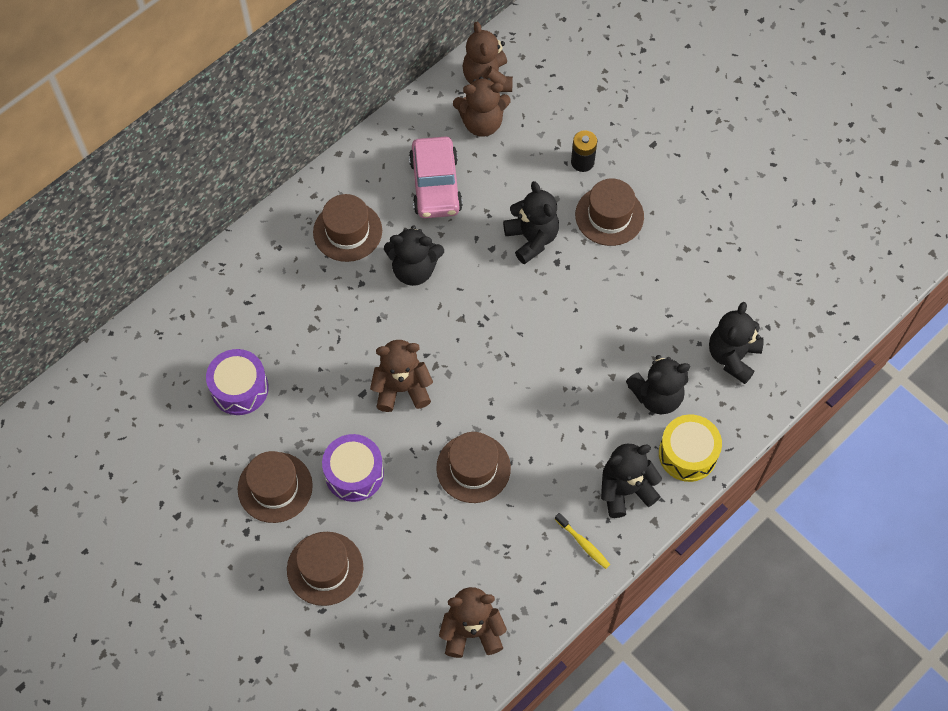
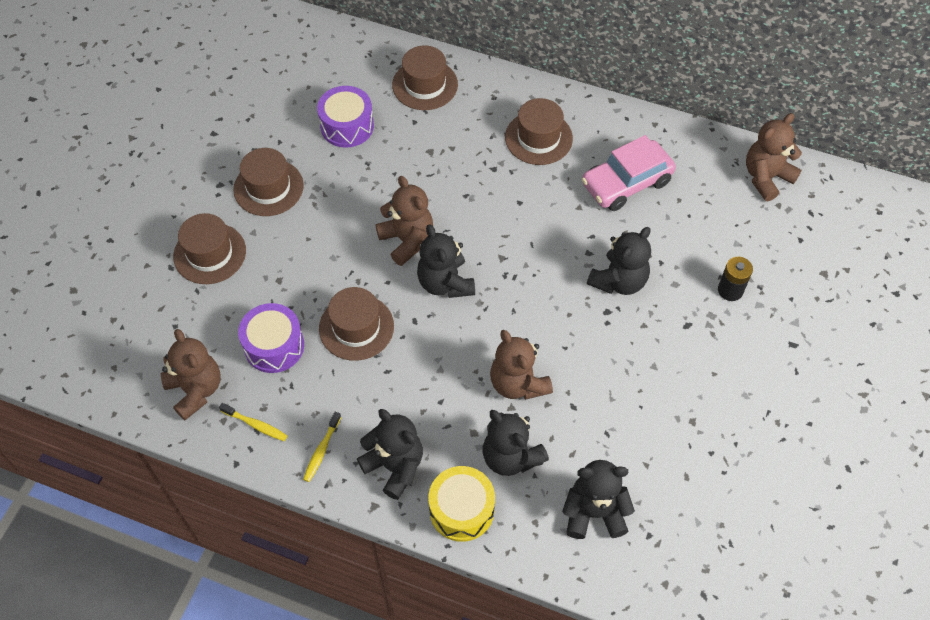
camera: 65 degrees right, 5 degrees down
(354, 473) = (307, 238): purple drum -> purple drum (274, 346)
(414, 269) = (530, 201): black teddy bear -> black teddy bear (445, 283)
(482, 123) = (716, 192): brown teddy bear -> brown teddy bear (518, 383)
(532, 590) = (256, 425): none -> yellow toothbrush
(609, 216) = (685, 337): brown hat -> brown hat (425, 85)

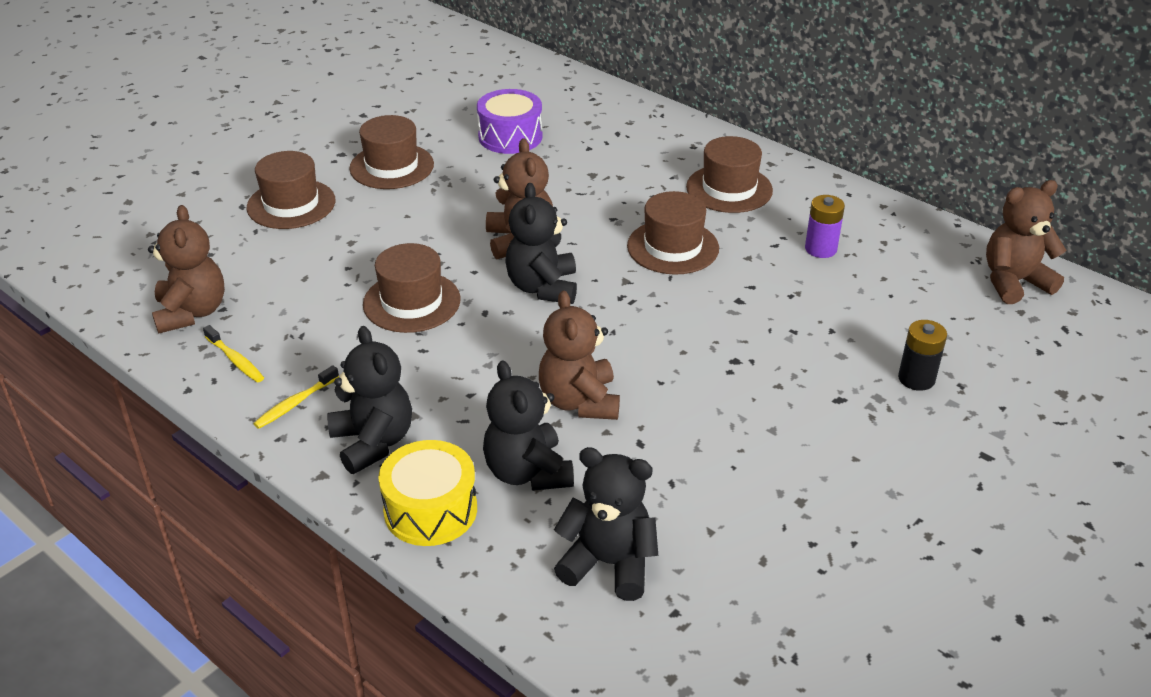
camera: 20 degrees right, 20 degrees down
(274, 346) = (306, 296): purple drum -> none
(425, 85) = (618, 122): brown hat -> brown hat (673, 247)
(619, 281) = (765, 335): black teddy bear -> none
(626, 183) = (820, 249): pink car -> purple battery

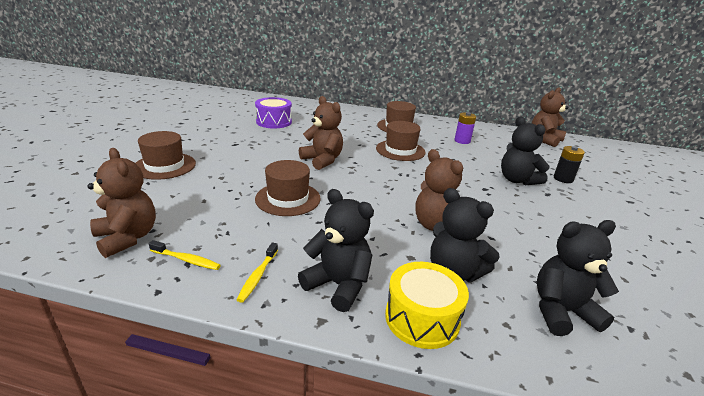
camera: 30 degrees left, 10 degrees down
(391, 166) = (217, 141): brown hat -> none
(543, 287) = (356, 177): black teddy bear -> black teddy bear (517, 180)

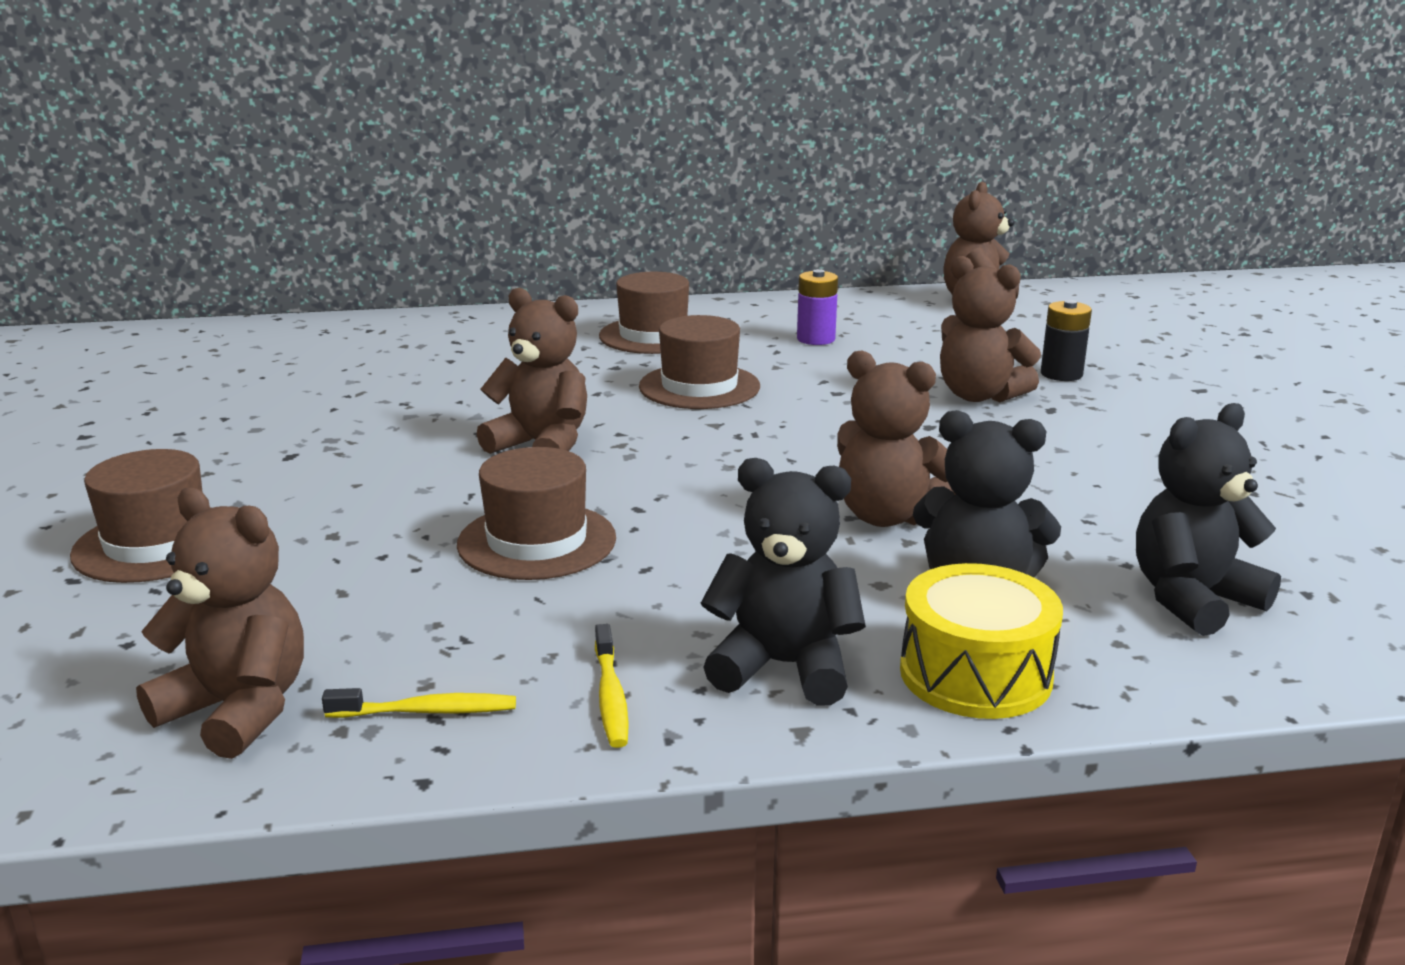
camera: 20 degrees left, 5 degrees down
(274, 122) = (339, 383): purple drum -> none
(517, 180) = (979, 396): black teddy bear -> brown teddy bear

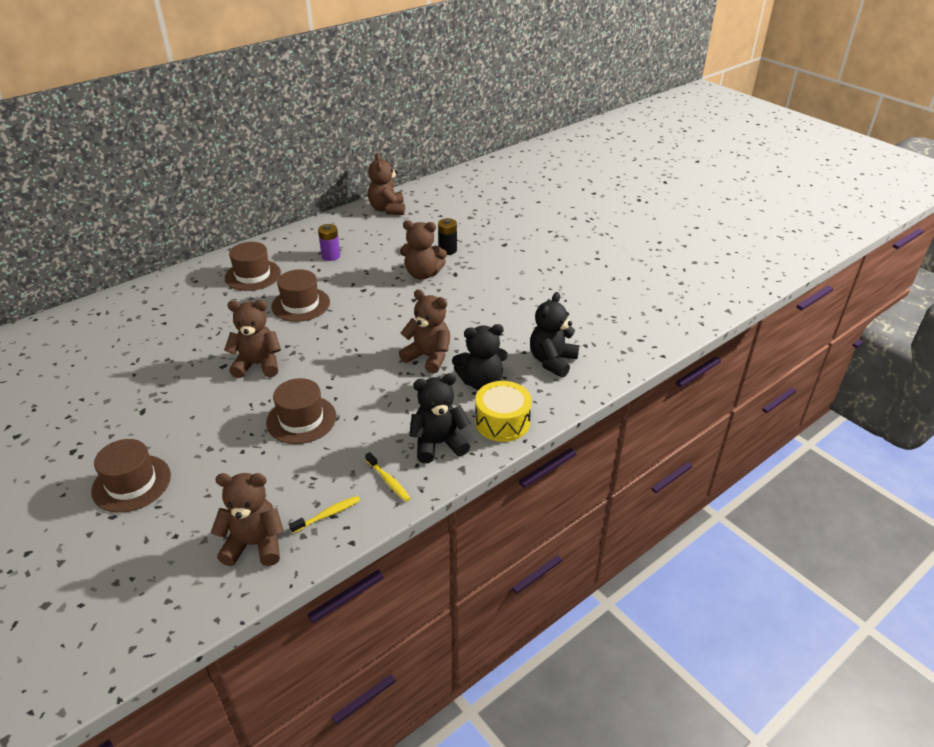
camera: 30 degrees left, 15 degrees up
(887, 516) = (428, 357): brown teddy bear -> brown teddy bear turned 150 degrees counterclockwise

